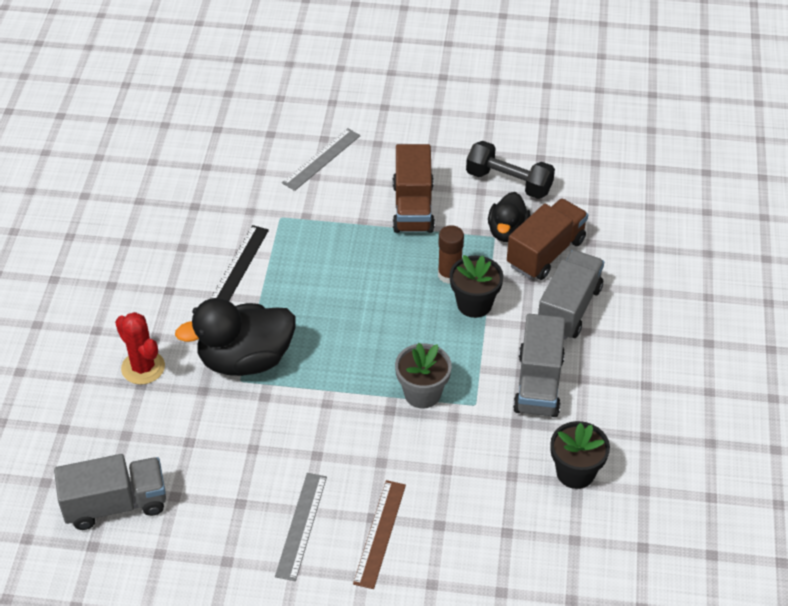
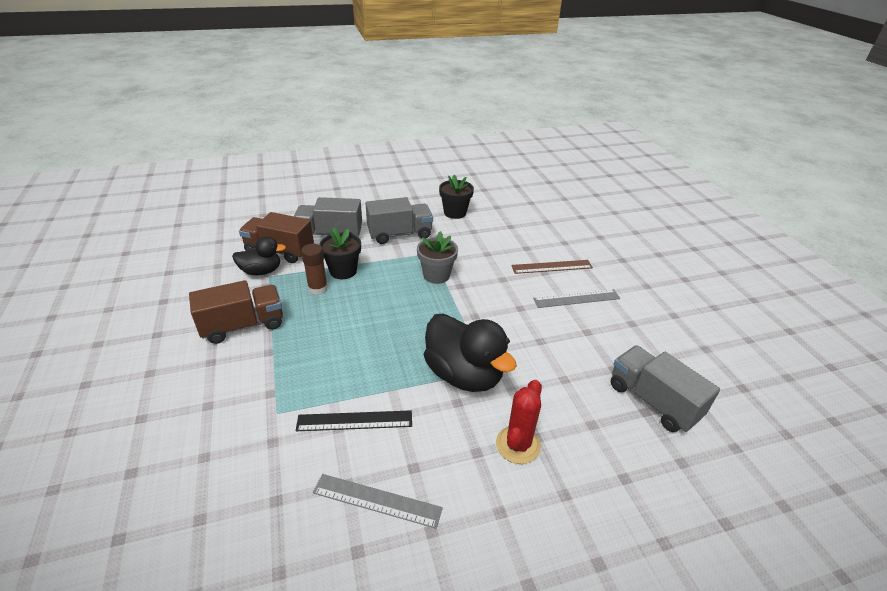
camera: 115 degrees left, 10 degrees down
(321, 159) = (178, 408): grey ruler -> grey ruler (377, 500)
(509, 182) = (202, 281): black dumbbell -> none

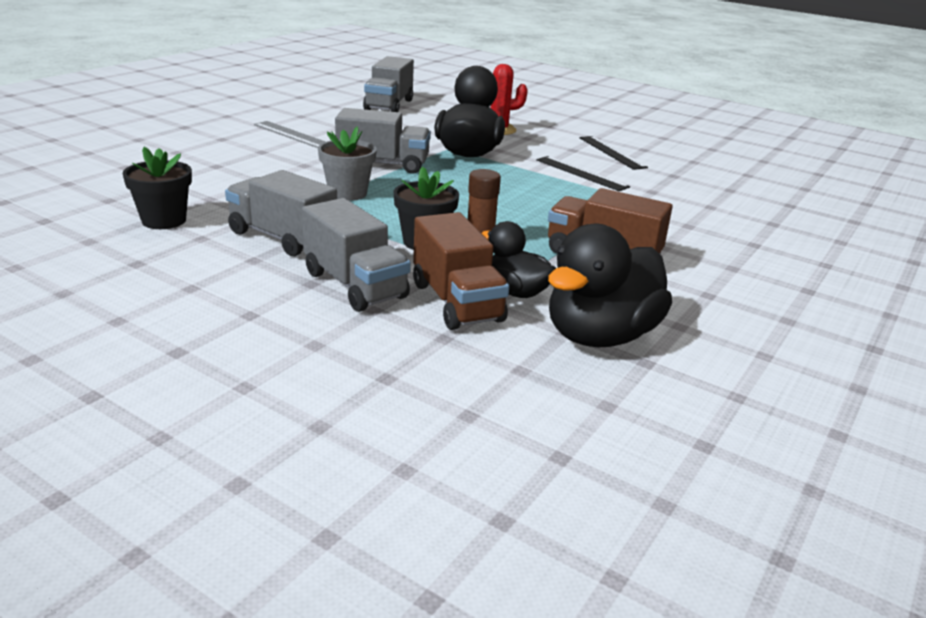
camera: 130 degrees left, 10 degrees down
(199, 272) = (600, 336): none -> black duck
(377, 500) = (611, 152): grey ruler -> black ruler
(476, 313) = (383, 164): none -> grey truck
(551, 267) = (244, 150): brown ruler -> none

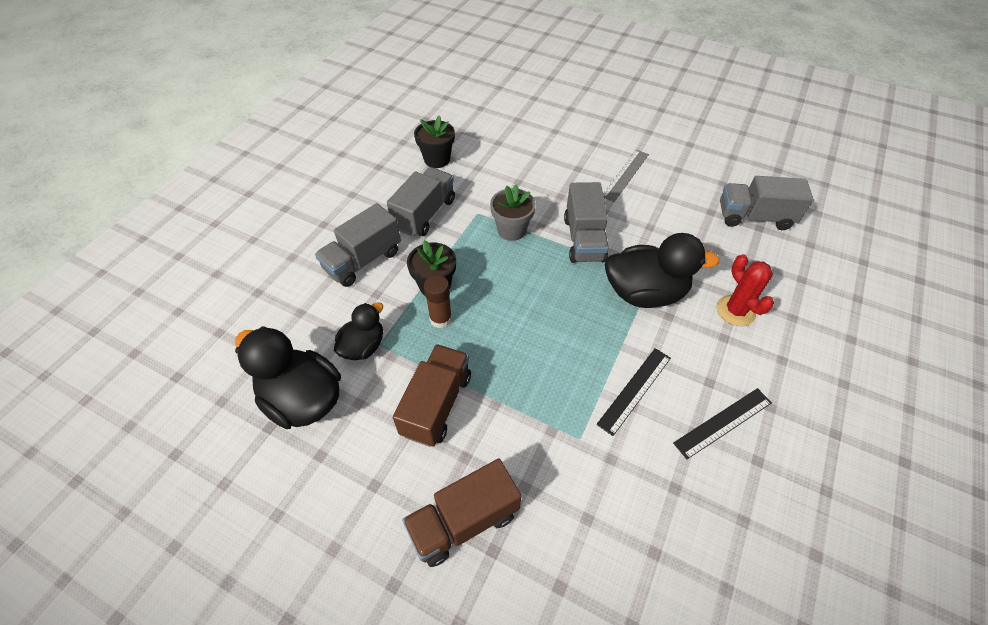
camera: 85 degrees right, 25 degrees up
(456, 302) = (345, 314): brown truck -> brown truck (464, 521)

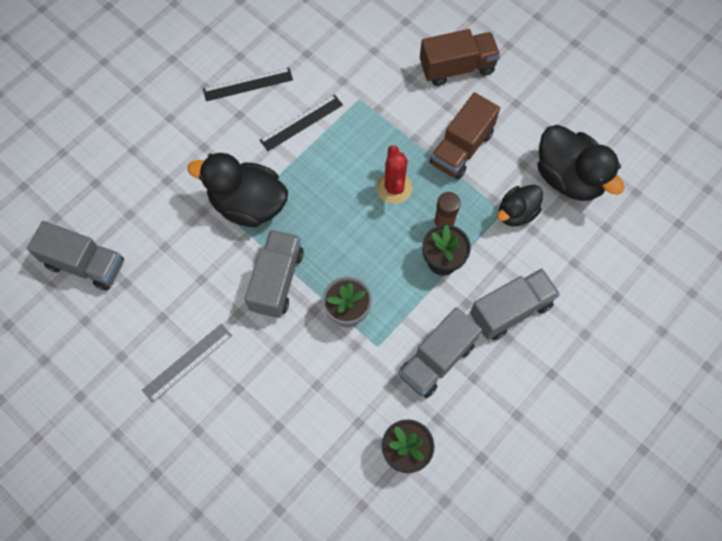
camera: 165 degrees left, 15 degrees up
(735, 311) = (177, 167): red cactus -> red cactus (394, 188)

